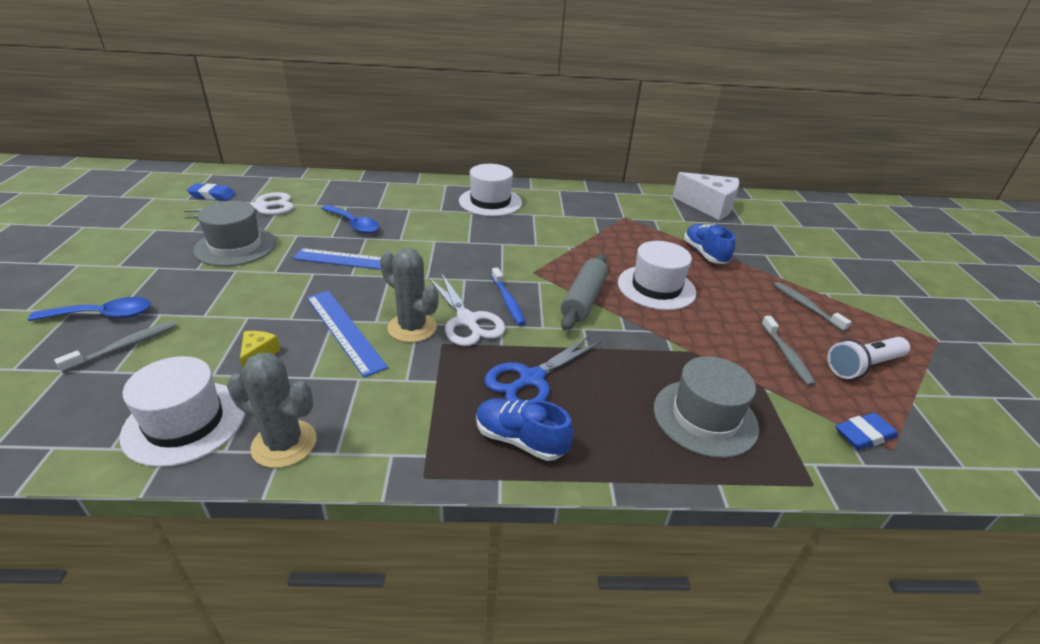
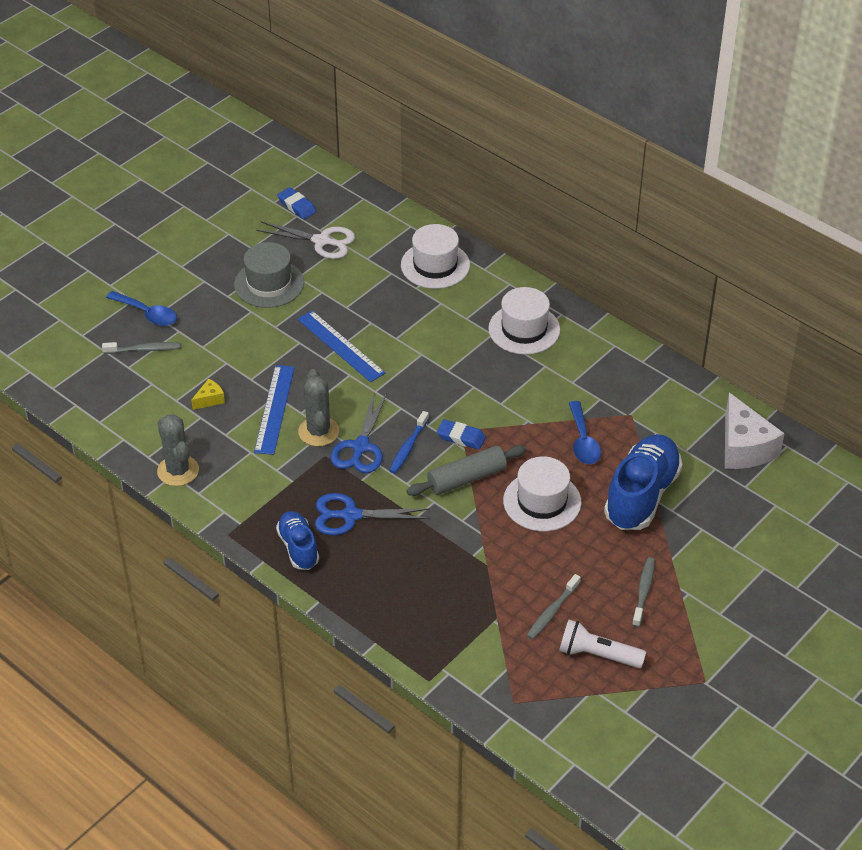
camera: 45 degrees right, 10 degrees up
(185, 422) = (141, 426): white hat -> white hat (435, 265)
(353, 224) = (376, 301): blue spoon -> blue spoon (583, 441)
(467, 321) = (360, 447): white scissors -> blue scissors
(705, 254) = (641, 495): blue shoe -> blue shoe, size x1.74
(705, 417) = (424, 607): grey hat -> none
(864, 435) = (510, 684): blue eraser -> blue eraser (461, 437)

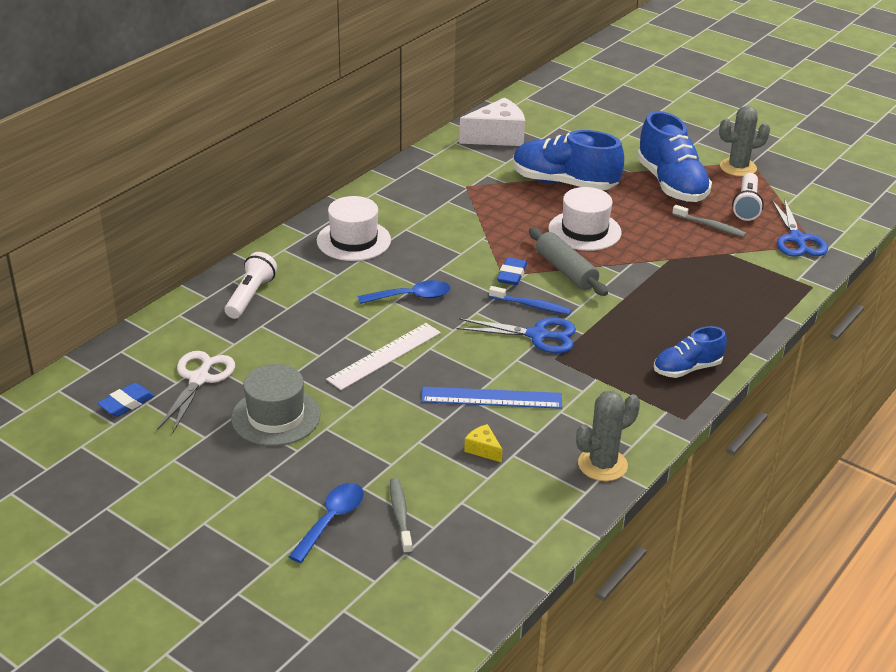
camera: 95 degrees left, 10 degrees down
(318, 431) = (520, 364): grey cactus -> grey cactus (738, 167)
(340, 346) = (384, 356): blue ruler -> white ruler
(350, 515) = (634, 338): blue scissors -> blue scissors (797, 239)
(435, 265) = (250, 296): white hat -> white flashlight
(583, 441) = (504, 210): blue spoon -> blue spoon (411, 297)
(643, 591) = (671, 184): grey toothbrush -> blue shoe

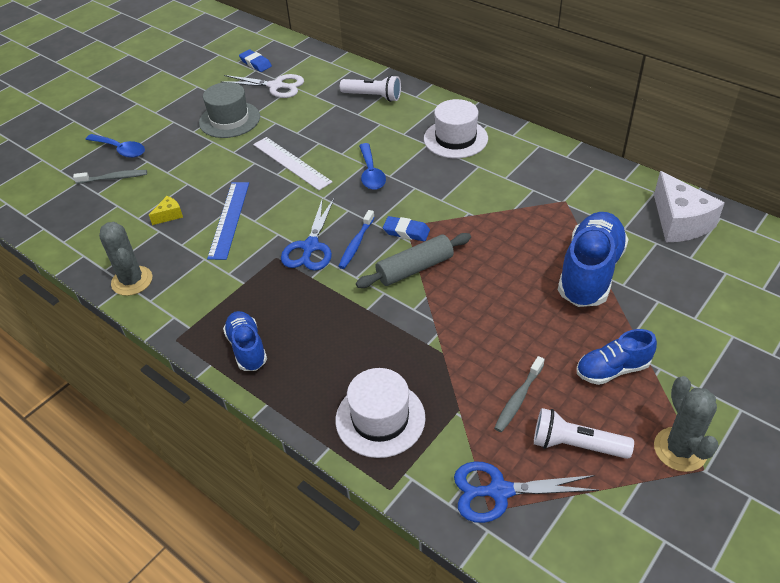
camera: 95 degrees right, 10 degrees up
(584, 231) = (492, 285): white hat -> white hat (380, 419)
(671, 184) = (612, 369): blue shoe -> blue shoe, size x0.57

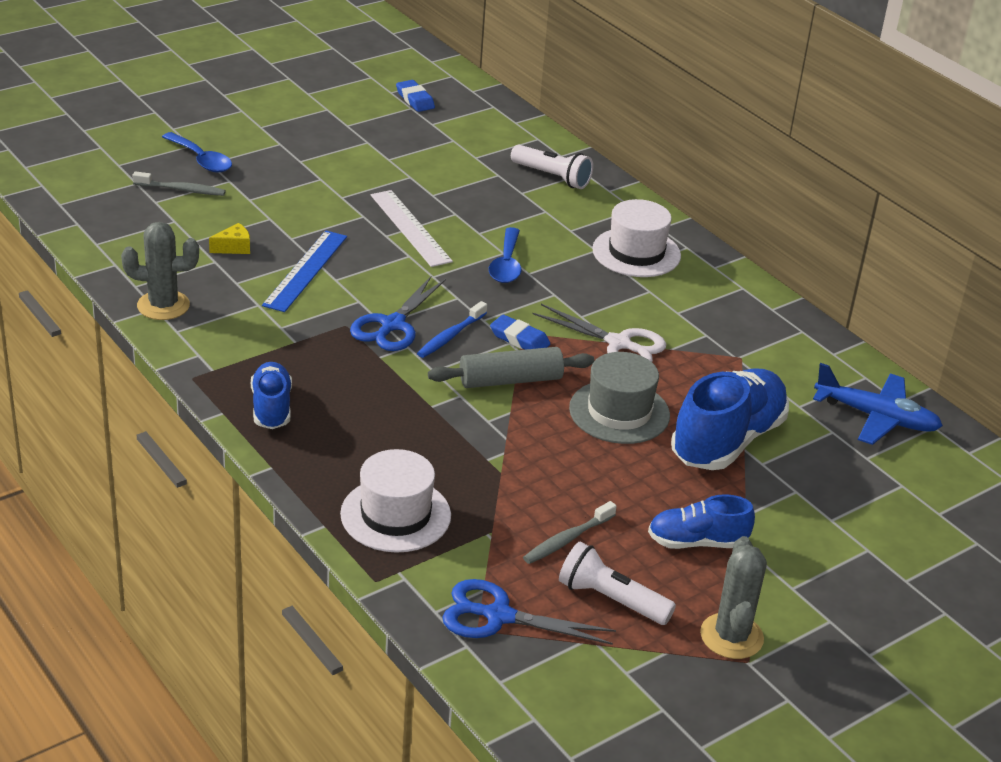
camera: 10 degrees right, 10 degrees down
(132, 281) = (163, 305): grey cactus -> grey cactus turned 75 degrees counterclockwise
(229, 120) = (352, 159): grey hat -> grey hat (619, 412)
(276, 86) = (430, 134): white scissors -> white scissors (619, 344)
(679, 222) = (876, 417): white cheese -> blue plane

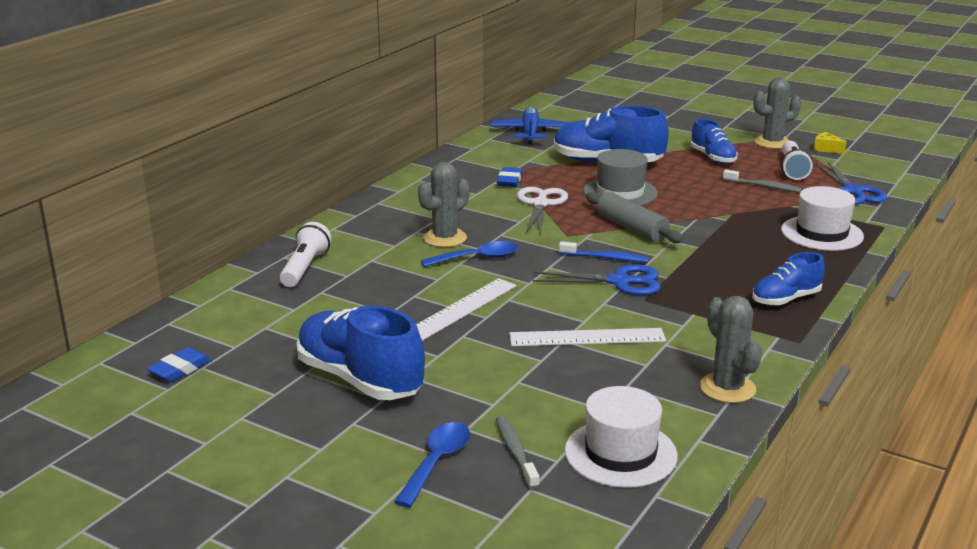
camera: 110 degrees left, 10 degrees down
(234, 248) = (592, 383): yellow cheese -> yellow cheese (826, 149)
(305, 270) = (587, 338): blue ruler -> white ruler
(335, 158) = (360, 379): none -> blue shoe
(519, 339) = (577, 235): blue eraser -> blue eraser (509, 181)
(567, 260) = (445, 238): none -> grey cactus
(636, 252) = (405, 217): white hat -> white hat (620, 453)

